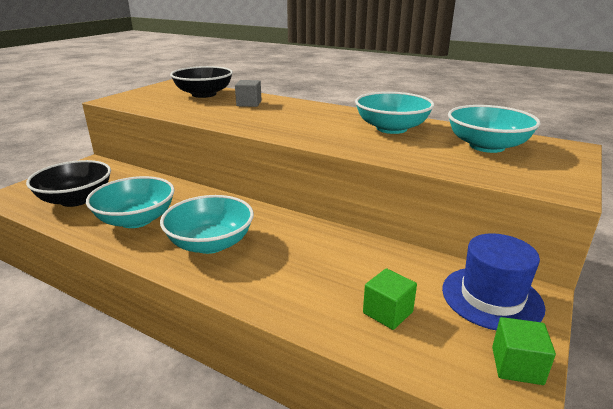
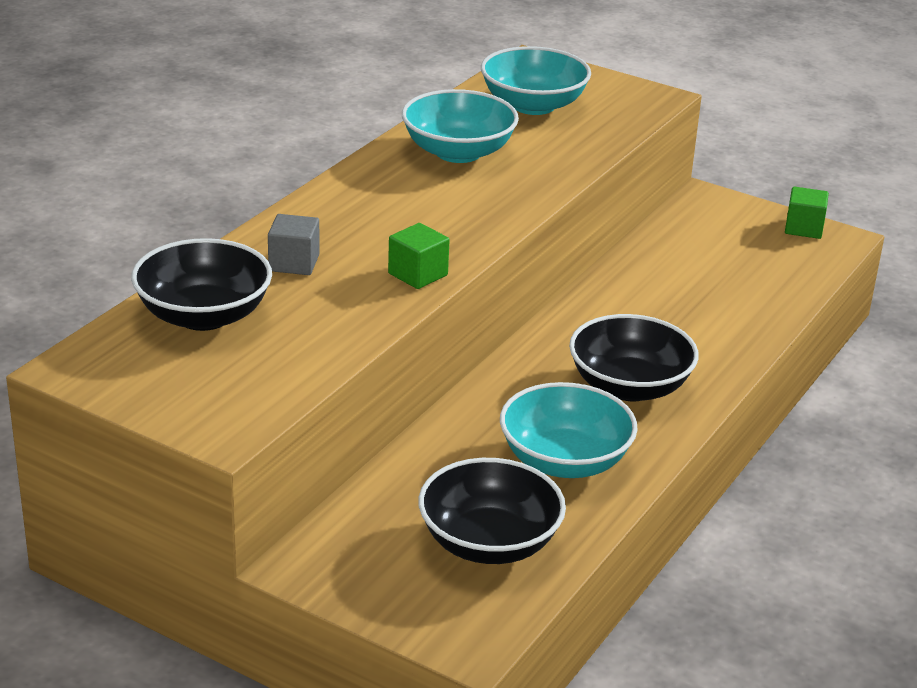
camera: 90 degrees left, 5 degrees up
(210, 243) = (629, 386): turquoise bowl -> black bowl
(387, 312) = (748, 276): green cube -> green cube (418, 274)
(491, 297) = (714, 218): blue hat -> none

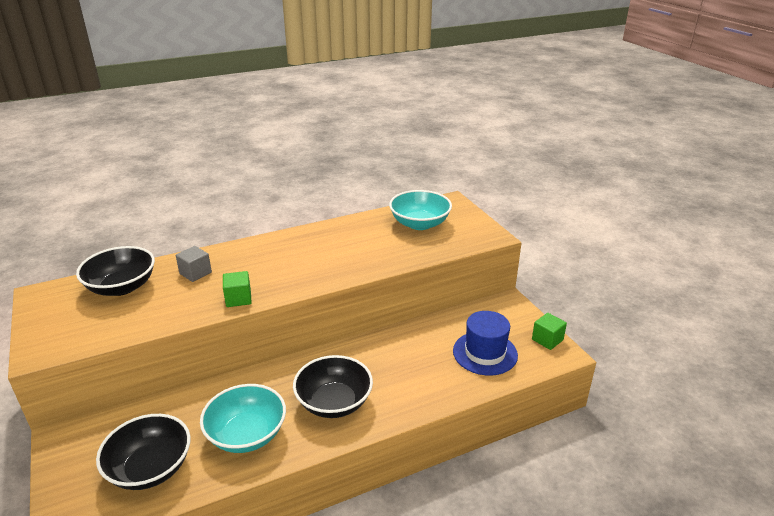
camera: 35 degrees right, 0 degrees up
(458, 152) = (349, 238): turquoise bowl -> none
(747, 268) = (485, 353): none -> blue hat

